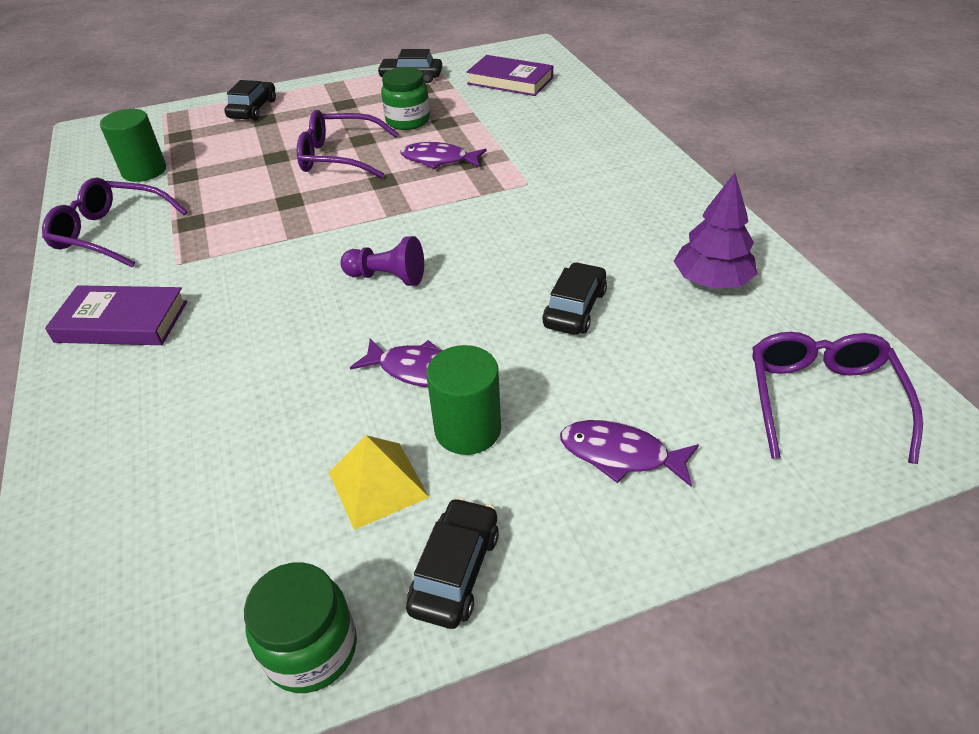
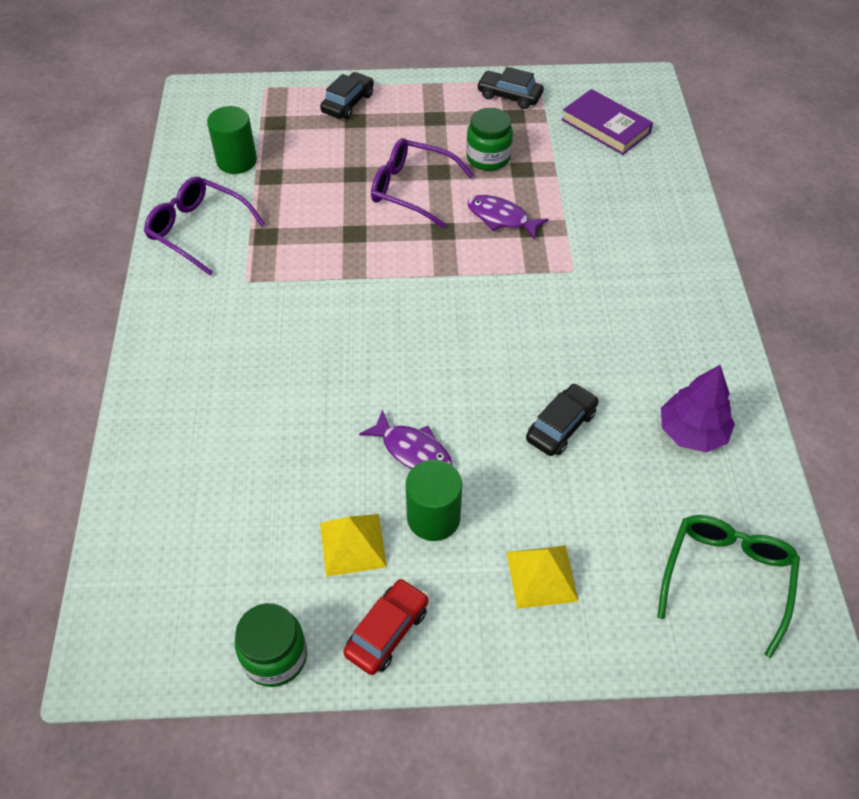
camera: 15 degrees right, 10 degrees up
(122, 322) = (193, 332): purple book -> none
(387, 277) = (415, 346): purple pawn -> none
(455, 571) = (387, 631): black car -> red car
(620, 455) = (542, 576): purple fish -> yellow pyramid
(821, 398) = (726, 577): purple glasses -> green glasses

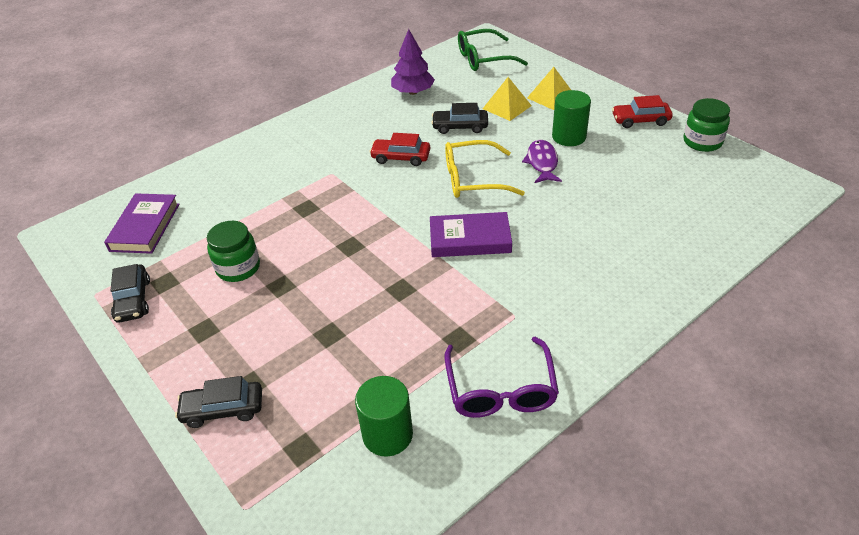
camera: 125 degrees left, 10 degrees down
(352, 544) = (620, 152): yellow pyramid -> yellow pyramid (507, 107)
(362, 311) = (470, 239): none -> purple book
(411, 189) = (318, 289): purple glasses -> none
(448, 370) = (472, 179): none -> yellow glasses
(501, 218) = (308, 226): purple fish -> none
(548, 337) = (401, 157): none -> red car

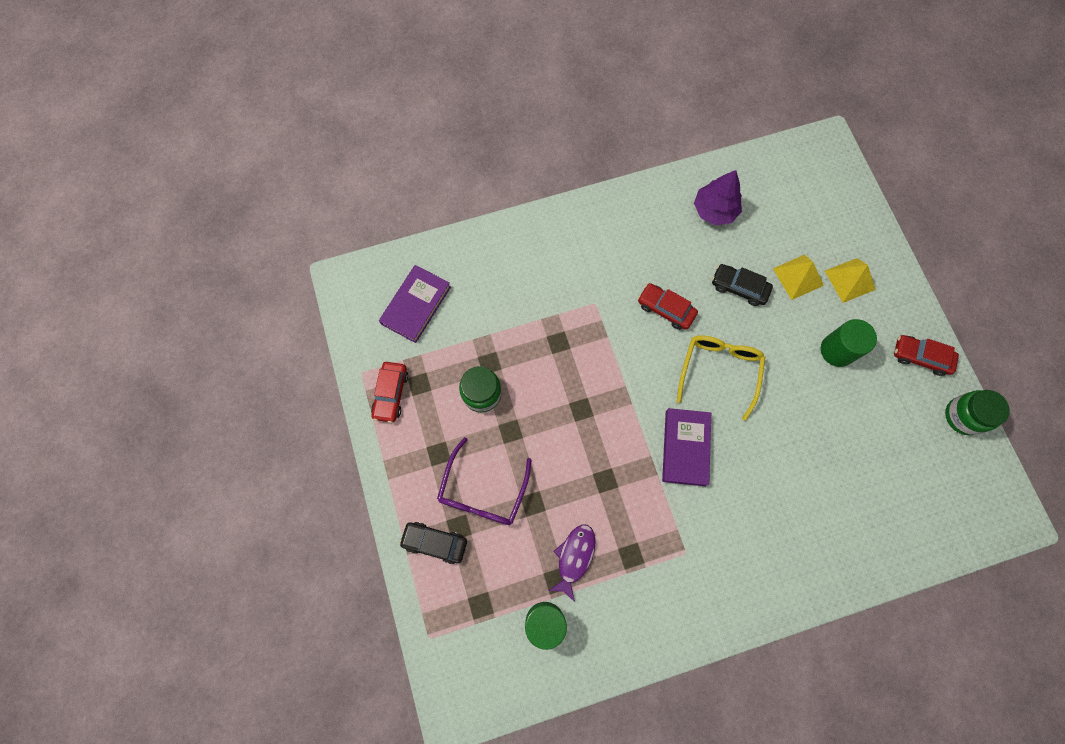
camera: 20 degrees right, 30 degrees up
(133, 300) = (391, 394): black car -> red car
(470, 239) = (685, 448): purple book -> purple book turned 75 degrees clockwise
(472, 179) = (719, 370): yellow glasses -> yellow glasses turned 90 degrees clockwise
(483, 59) = (809, 183): green glasses -> none
(501, 390) = (642, 621): purple glasses -> purple glasses (482, 492)
(542, 163) = (794, 376): purple fish -> purple fish (574, 557)

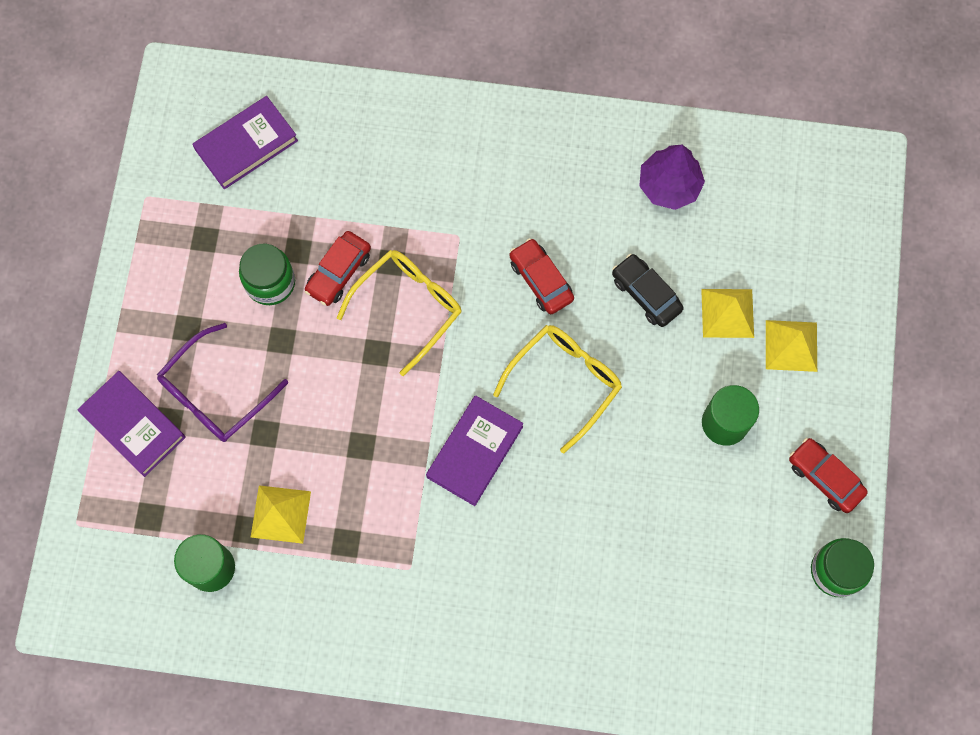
camera: 25 degrees right, 0 degrees up
(391, 394) = (166, 236): red car -> red car (338, 272)
(435, 542) = (133, 425): black car -> purple book
(574, 557) = (281, 514): purple fish -> yellow pyramid
(587, 367) = (409, 306): none -> yellow glasses

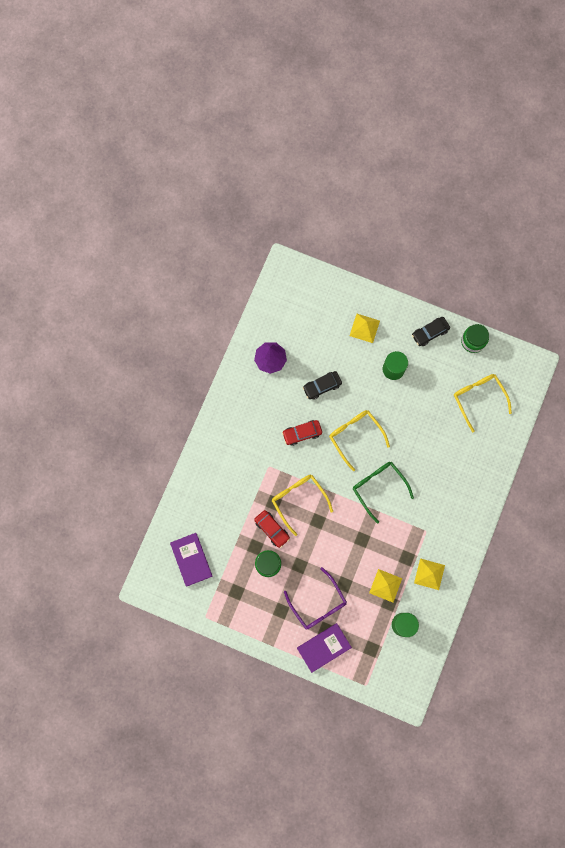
camera: 75 degrees left, 5 degrees up
(474, 452) = (378, 487): purple book -> green glasses
(718, 610) = (478, 398): none -> yellow glasses
(727, 313) = (341, 352): yellow pyramid -> yellow pyramid (429, 574)
(825, 477) = (430, 333): red car -> black car

